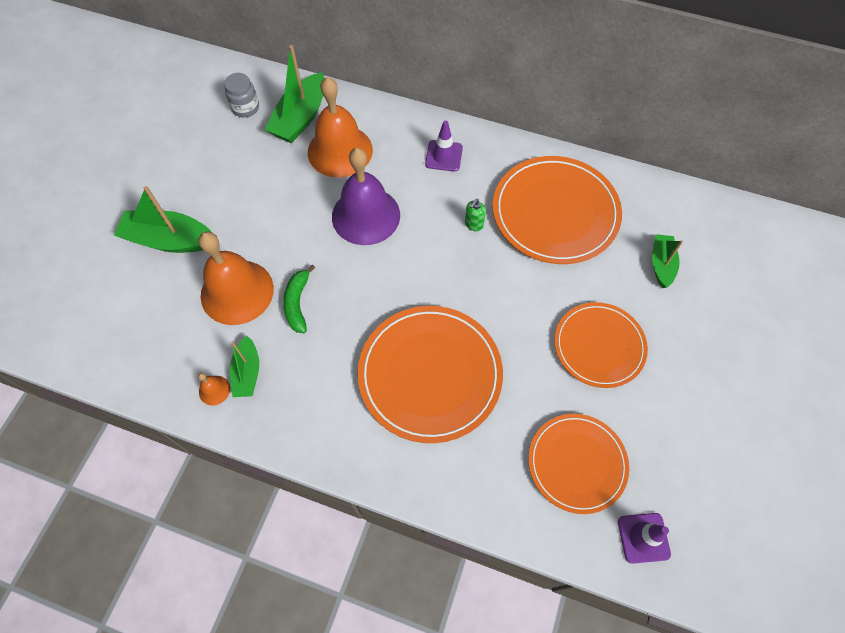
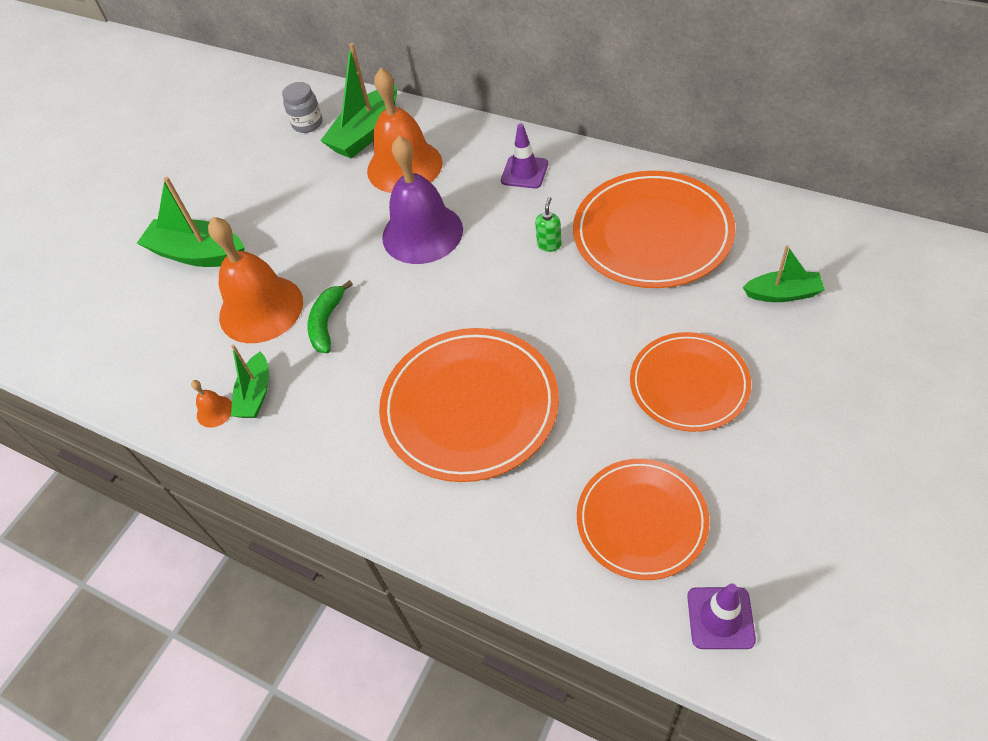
camera: 15 degrees right, 10 degrees down
(473, 224) = (549, 245): green soap dispenser -> green soap dispenser turned 150 degrees clockwise
(661, 264) = (782, 294): green boat -> green boat turned 75 degrees clockwise

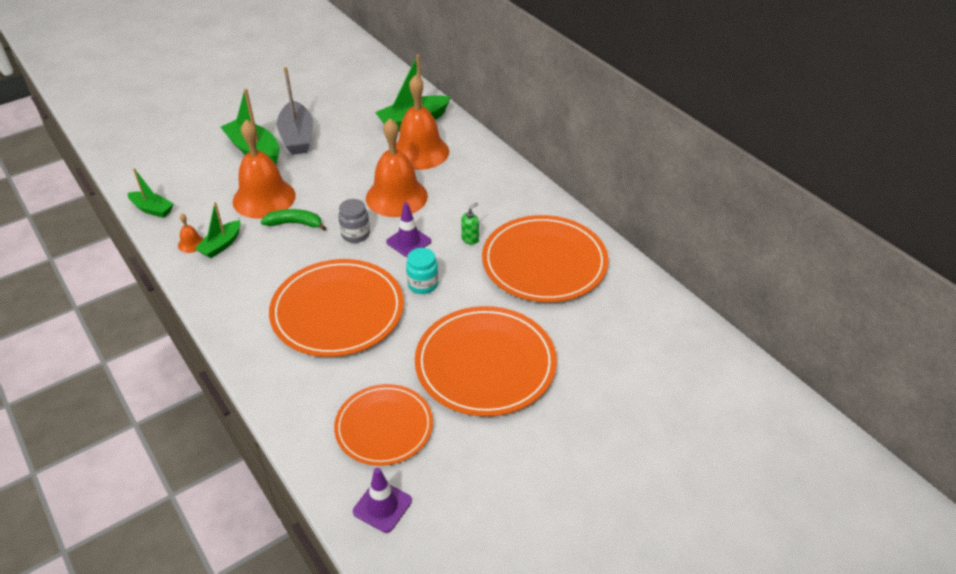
camera: 20 degrees right, 10 degrees down
(239, 213) = (297, 137): none -> grey boat
(307, 124) = (382, 101): grey jar -> grey jar (355, 234)
(327, 323) = (295, 223): green banana -> green banana turned 60 degrees clockwise
(422, 233) = (396, 197): purple bell -> orange bell
(524, 172) = (493, 188): purple traffic cone -> purple traffic cone (408, 241)
(541, 324) = (423, 284): none -> turquoise jar
(689, 384) = (485, 364): orange plate -> orange plate, size x1.53
(782, 294) = (599, 339): green boat -> green boat (152, 209)

